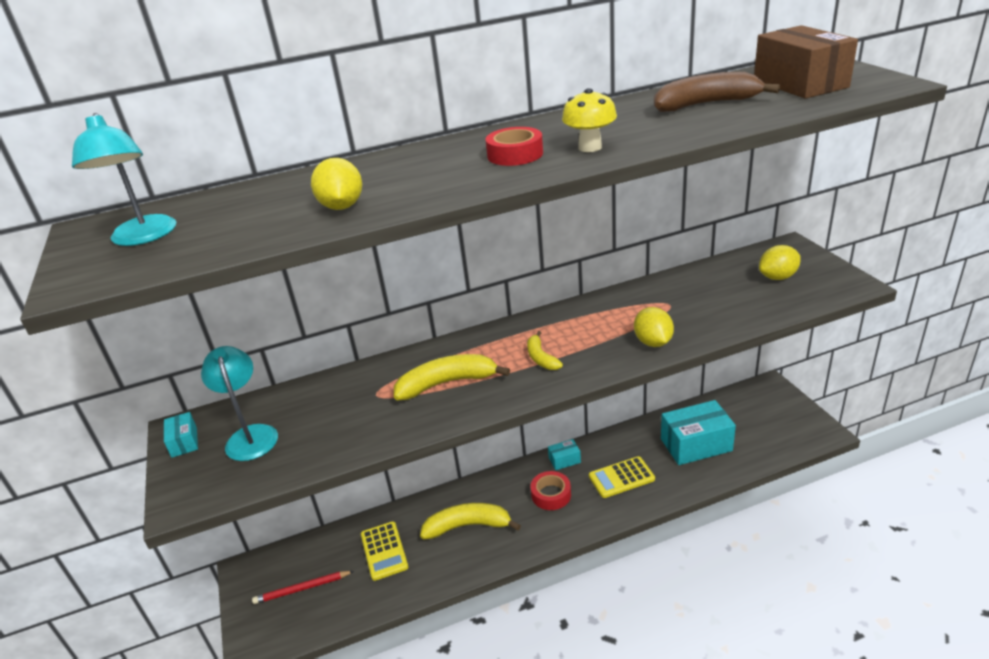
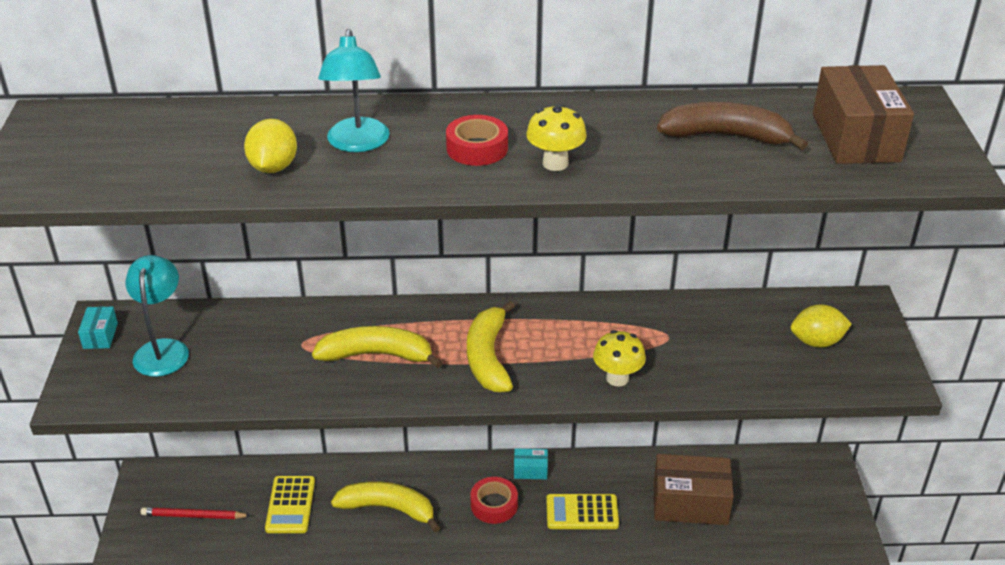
camera: 15 degrees right, 5 degrees up
(144, 237) = (86, 147): turquoise lamp -> turquoise lamp (357, 144)
(541, 358) = (488, 357): yellow banana -> yellow banana, size x1.75
(653, 342) = (617, 378): yellow lemon -> yellow mushroom
(696, 445) = (690, 503): turquoise box -> brown box

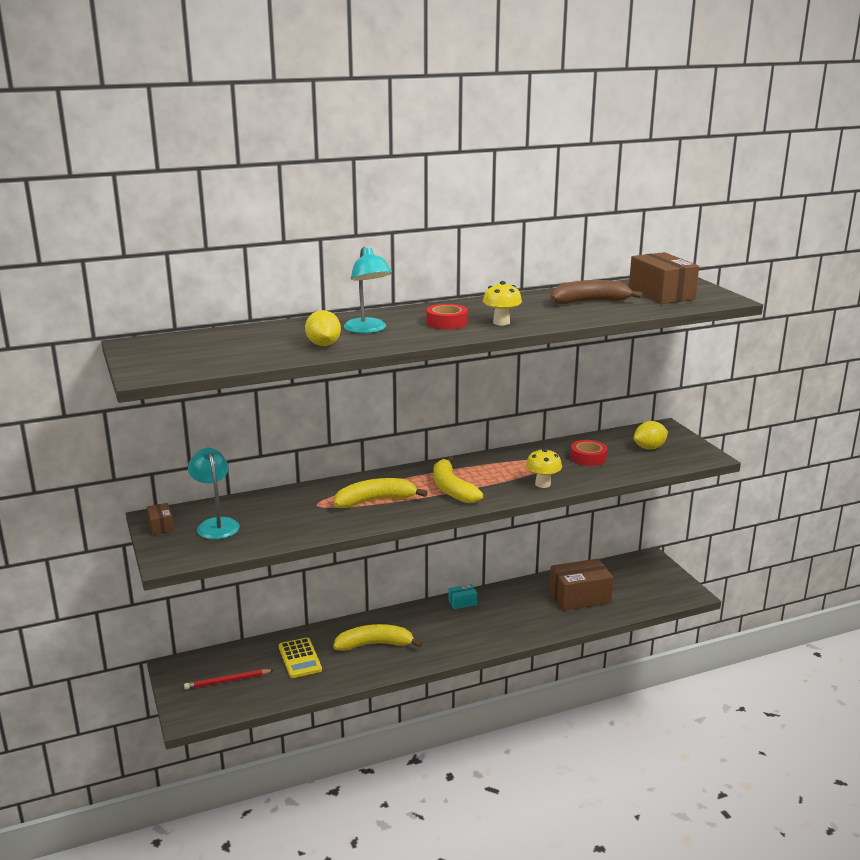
camera: 20 degrees left, 15 degrees down
(100, 336) = (161, 526): turquoise box -> brown box
(494, 505) = (449, 626): red tape -> red tape (588, 458)
(582, 512) = (512, 617): yellow calculator -> none

